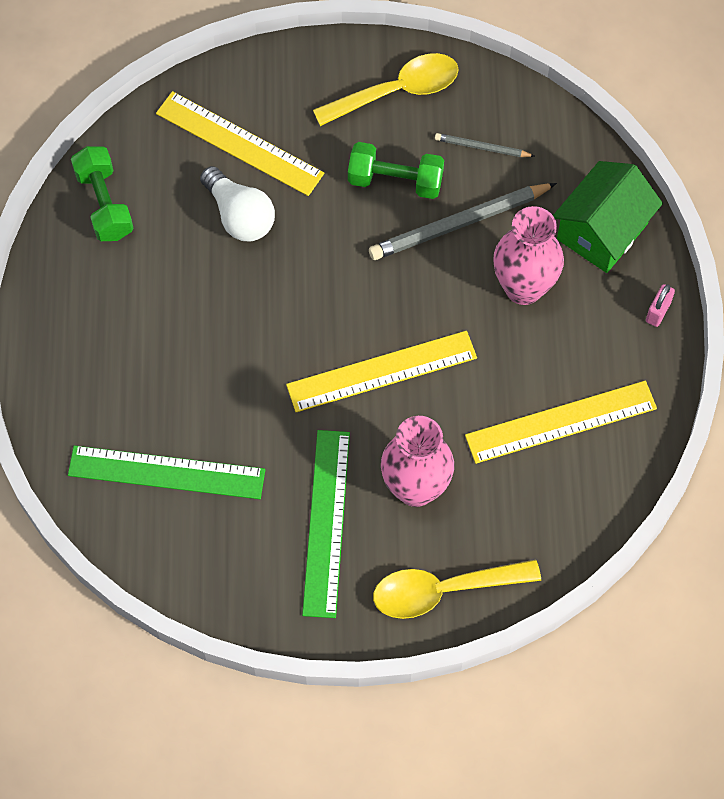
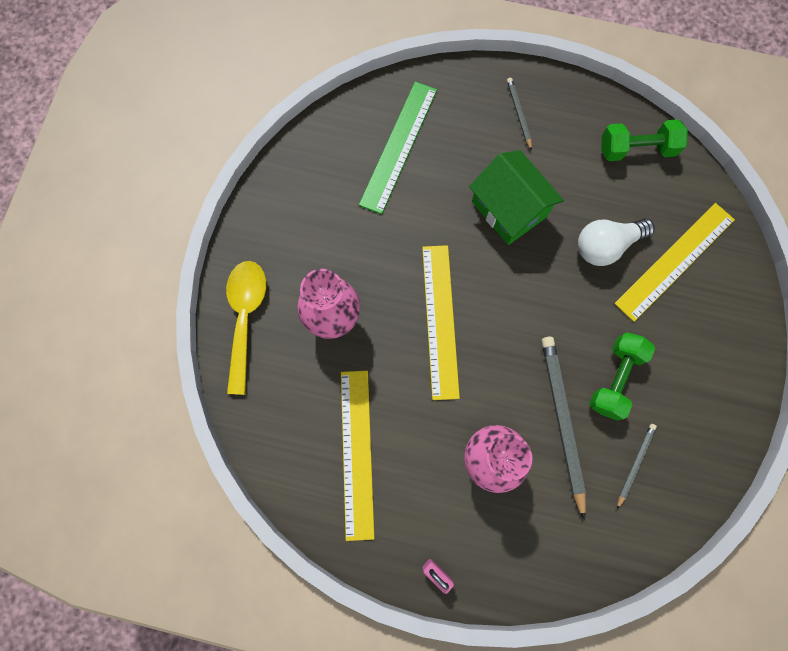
camera: 105 degrees right, 10 degrees up
(86, 342) = (519, 114): none -> grey pencil
(326, 522) = (326, 247): green ruler -> none
(397, 91) = (706, 404): yellow spoon -> none
(602, 231) = (528, 548): green house -> green house (509, 209)

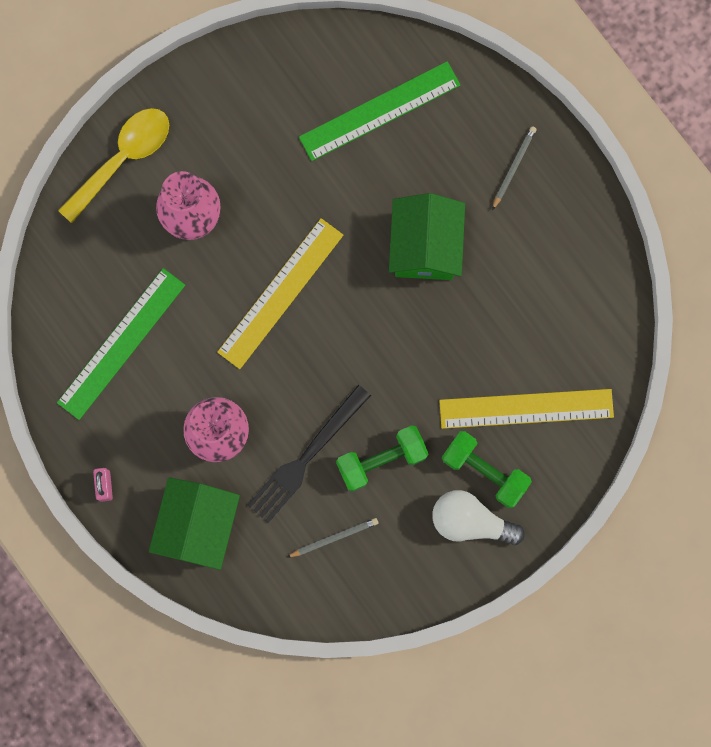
camera: 40 degrees right, 5 degrees up
(357, 453) = (121, 343): yellow ruler -> green ruler
(532, 542) = (198, 525): none -> green house
(562, 422) = (306, 457): grey pencil -> black fork
(606, 246) = (479, 346): white light bulb -> white light bulb (470, 521)
(636, 149) = (589, 285): green dumbbell -> green dumbbell (484, 471)

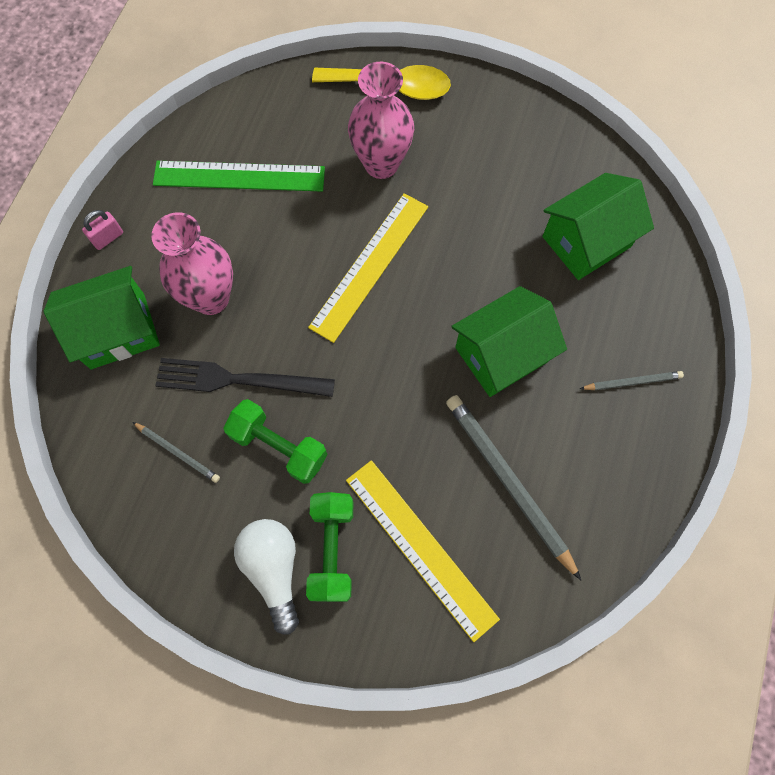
camera: 55 degrees right, 10 degrees down
(280, 293) = (370, 266): yellow ruler -> yellow ruler turned 60 degrees counterclockwise
(379, 111) = (586, 241): green ruler -> green house
(524, 313) = (509, 483): none -> grey pencil

